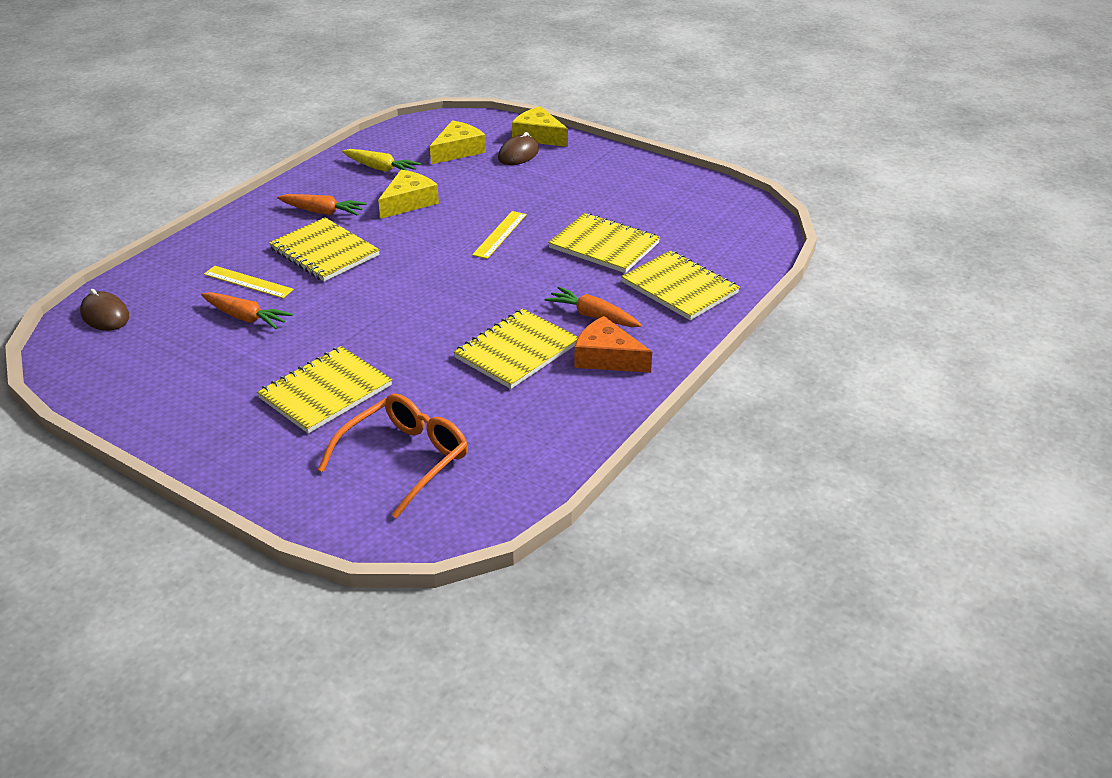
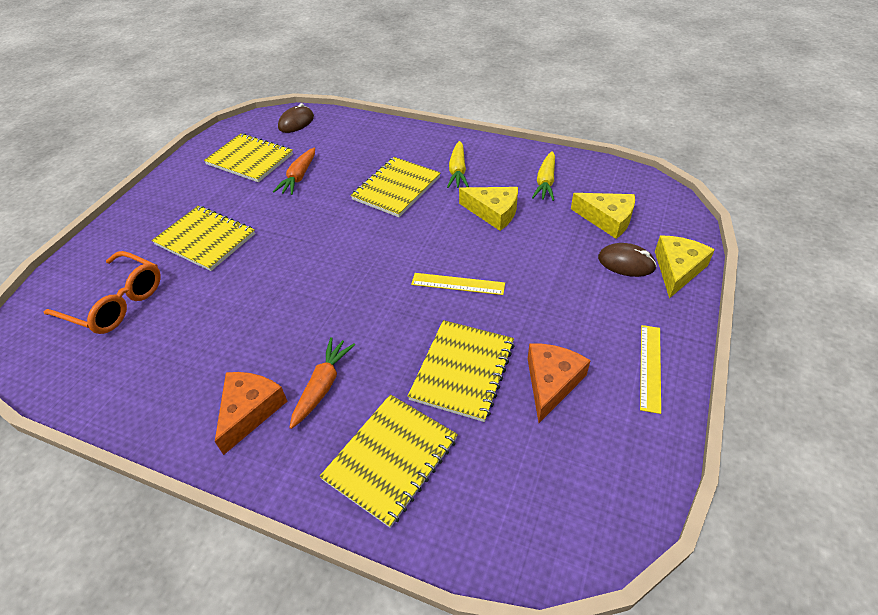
camera: 80 degrees right, 10 degrees up
(248, 282) = (346, 165): yellow ruler -> yellow ruler (650, 367)
(323, 212) = (457, 171): orange carrot -> yellow carrot
(516, 351) = (260, 338): yellow notebook -> yellow notebook (250, 159)
(631, 210) = (551, 383): none -> orange cheese

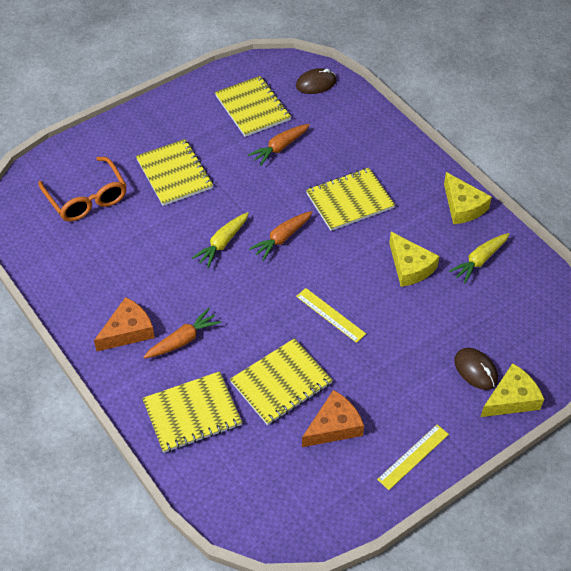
camera: 30 degrees right, 5 degrees up
(357, 244) = (282, 238): none -> orange carrot
(457, 171) = (414, 210): yellow carrot -> yellow carrot (222, 243)
(607, 219) = (498, 324): yellow cheese -> yellow cheese (463, 206)

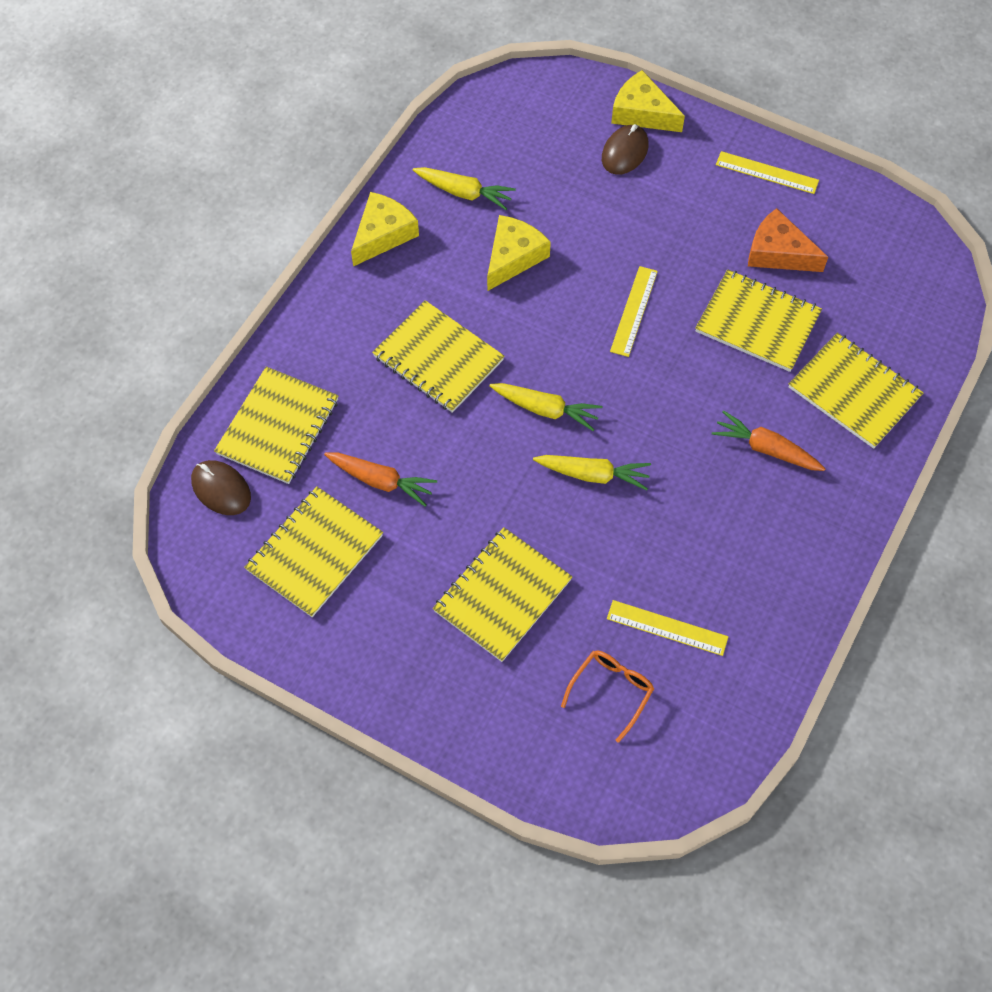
camera: 115 degrees left, 10 degrees up
(87, 198) = (611, 691): orange glasses -> orange glasses, size x0.60
(104, 237) = (667, 628): none -> yellow ruler
(128, 331) = (792, 516): orange cheese -> none
(282, 238) = (546, 409): orange carrot -> yellow carrot
(342, 116) = (278, 427): none -> yellow notebook

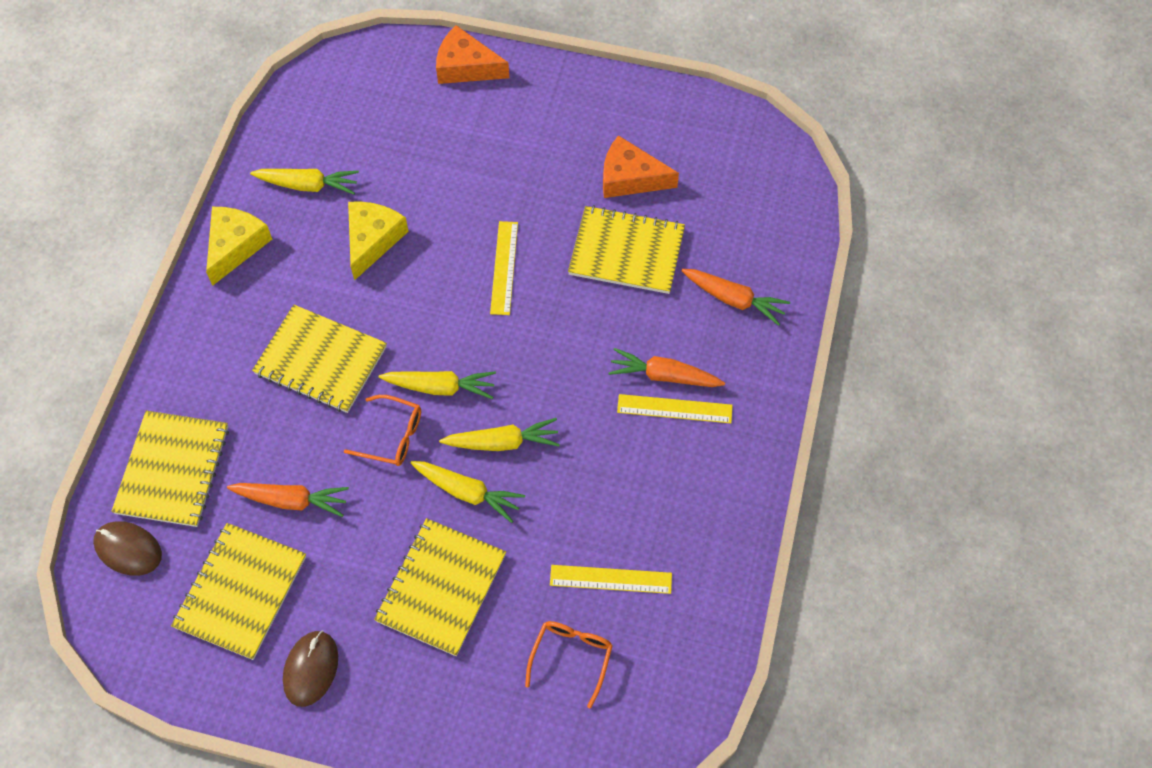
camera: 15 degrees left, 0 degrees up
(489, 444) = (392, 436): none -> orange glasses
(549, 513) = (468, 492): none -> yellow carrot
(625, 152) = (458, 110): brown mouse -> brown mouse (311, 669)
(642, 113) = (466, 67): yellow cheese -> orange cheese
(767, 172) = (601, 101): yellow ruler -> yellow ruler (674, 409)
(854, 392) = (734, 299): yellow notebook -> orange carrot

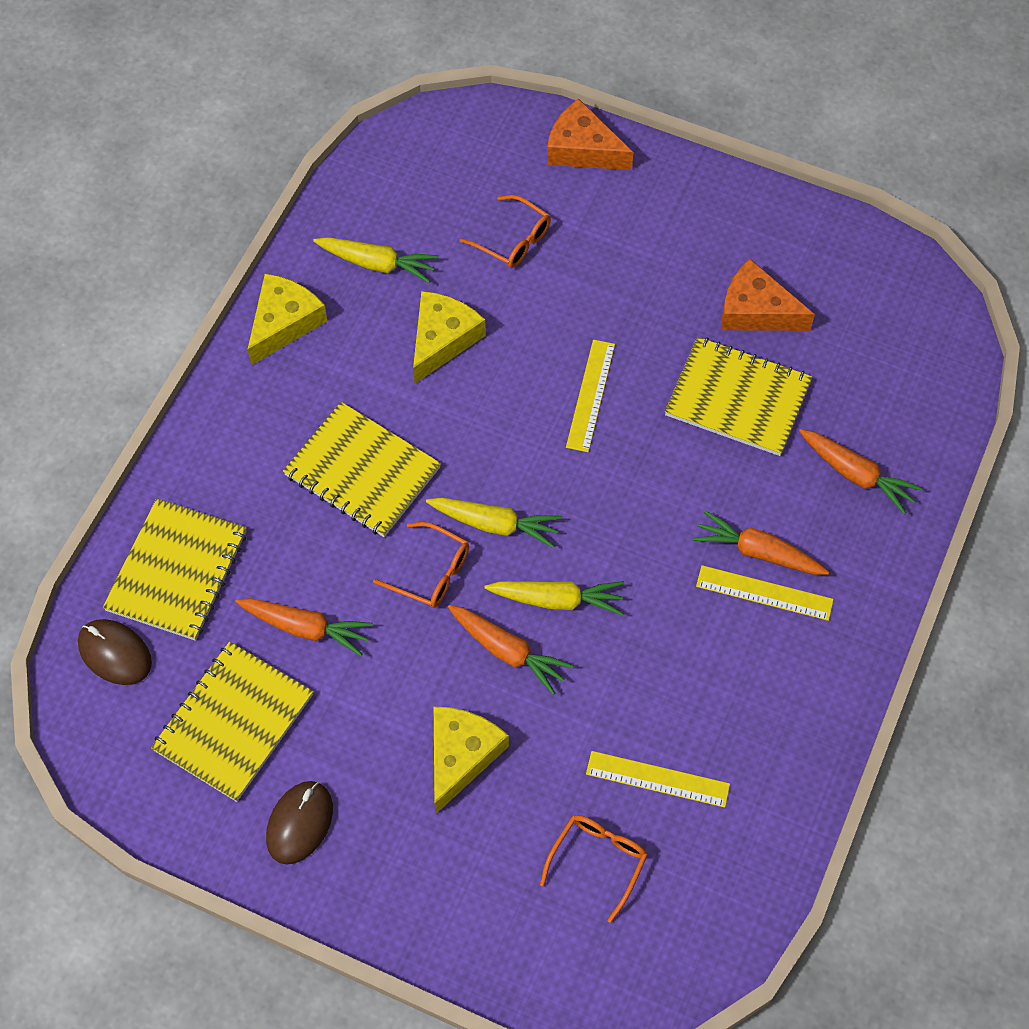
camera: 10 degrees right, 0 degrees up
(419, 149) = (513, 240): none -> orange glasses
(441, 588) = (461, 756): yellow notebook -> yellow cheese
(468, 492) = (508, 651): yellow carrot -> orange carrot

